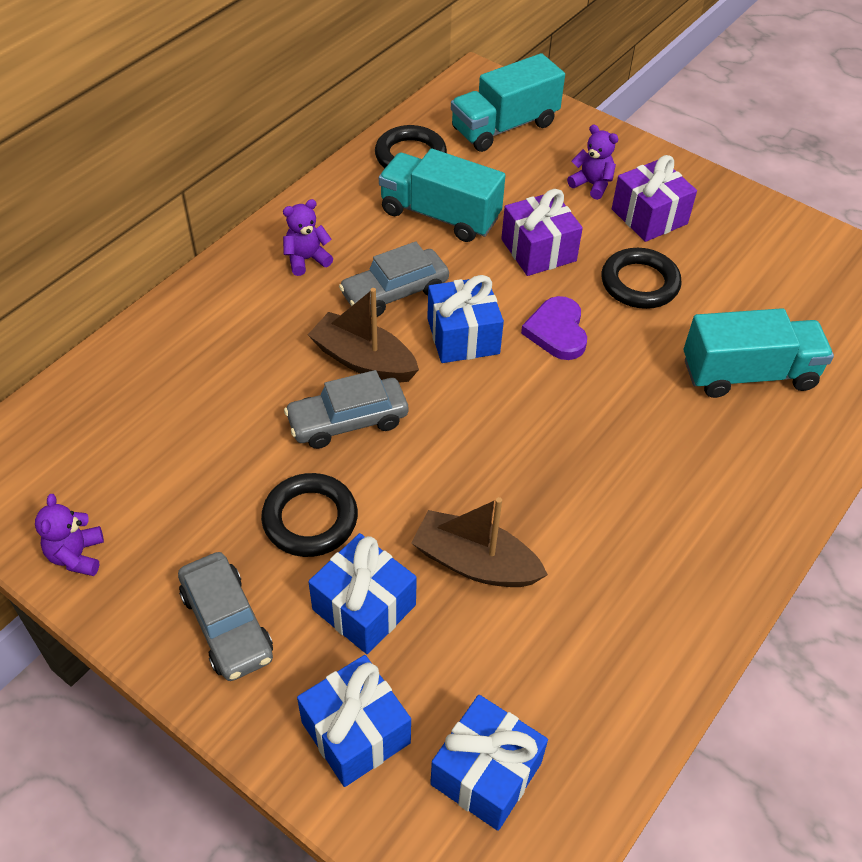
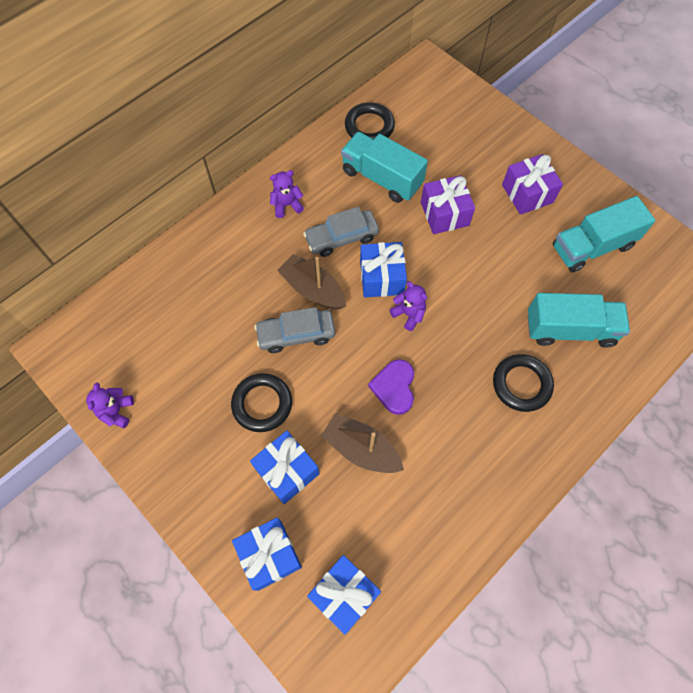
camera: 10 degrees right, 15 degrees up
(227, 624) = (202, 471): grey car -> none
(504, 127) = (439, 107): turquoise truck -> turquoise truck (592, 247)
(557, 331) = (445, 281): purple heart -> purple heart (394, 387)
(592, 184) = (492, 162): purple teddy bear -> purple teddy bear (408, 314)
(639, 283) = (509, 248): black ring -> black ring (521, 384)

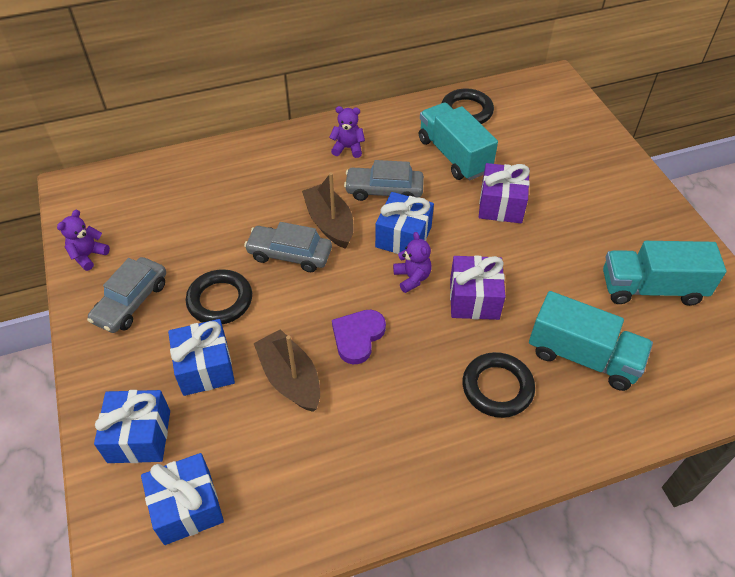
camera: 25 degrees right, 15 degrees down
(185, 439) = (131, 302): none -> grey car
(527, 194) = (601, 216): purple gift -> purple gift (474, 299)

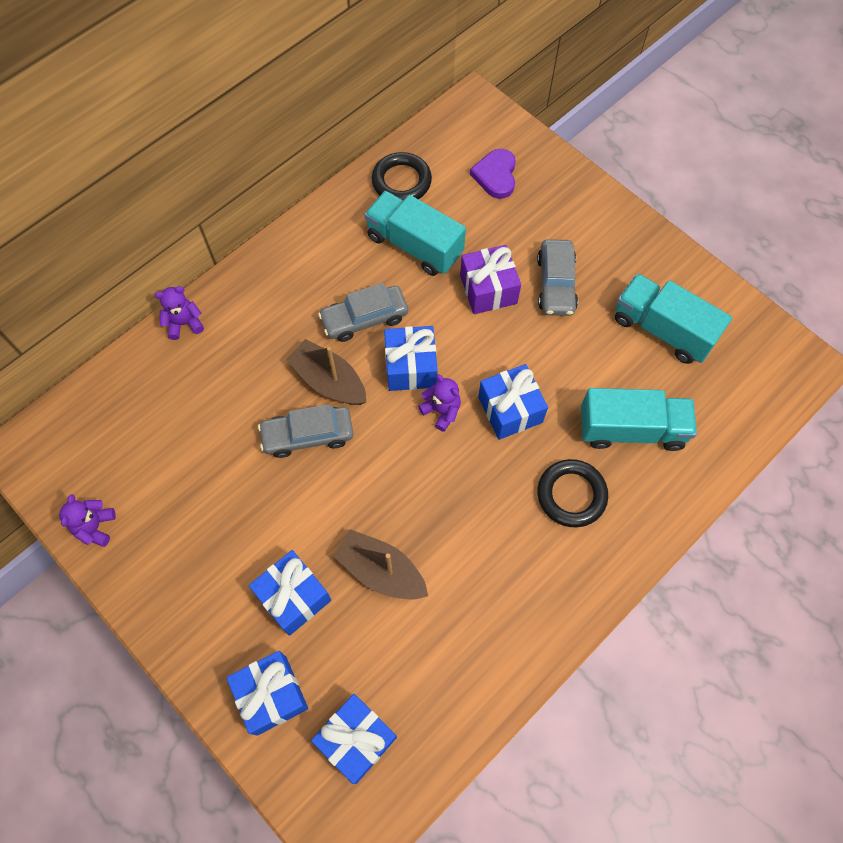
camera: 25 degrees left, 15 degrees up
(131, 302) = (176, 560): grey car -> grey car (556, 284)
(220, 300) = (266, 518): black ring -> none
(348, 148) = (300, 279): purple teddy bear -> purple teddy bear (184, 323)
(358, 337) = (422, 498): purple heart -> purple heart (495, 175)
(474, 299) = (510, 410): purple gift -> blue gift
(651, 288) = (662, 329): turquoise truck -> turquoise truck turned 60 degrees clockwise

